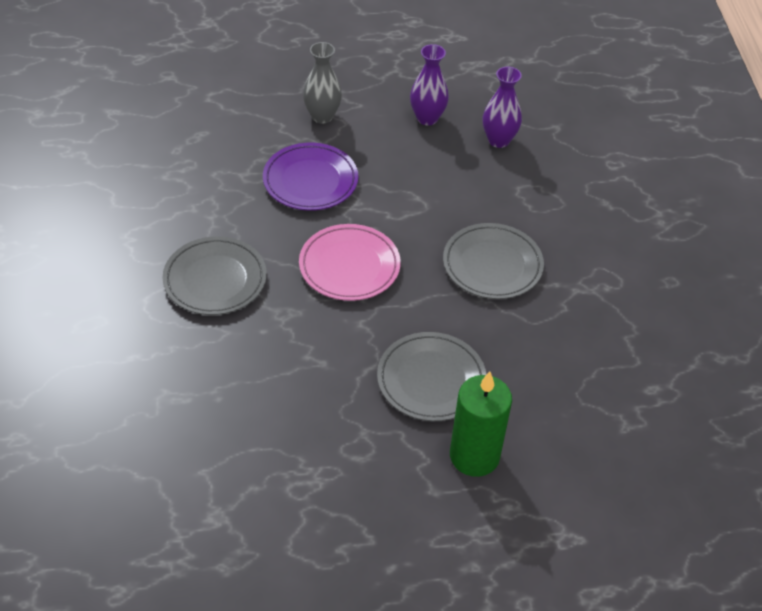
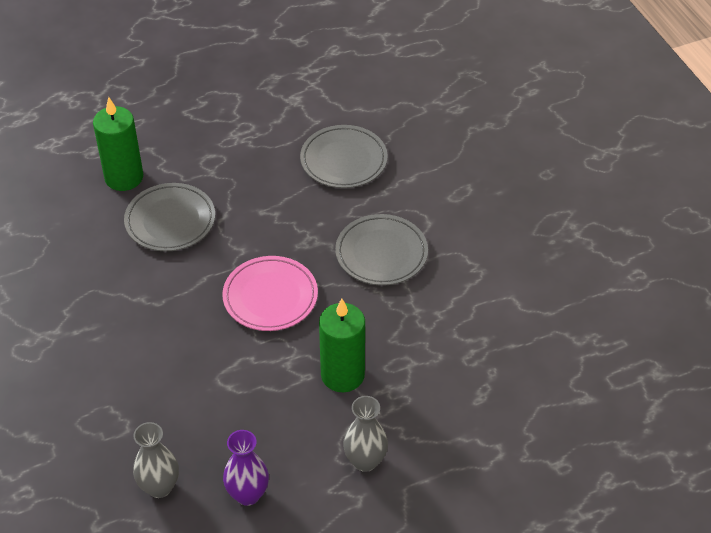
camera: 165 degrees right, 0 degrees up
(310, 181) = (342, 375): purple plate -> green candle
(492, 265) = (139, 334): grey plate -> grey plate (343, 160)
(498, 140) = (159, 487): purple vase -> grey vase

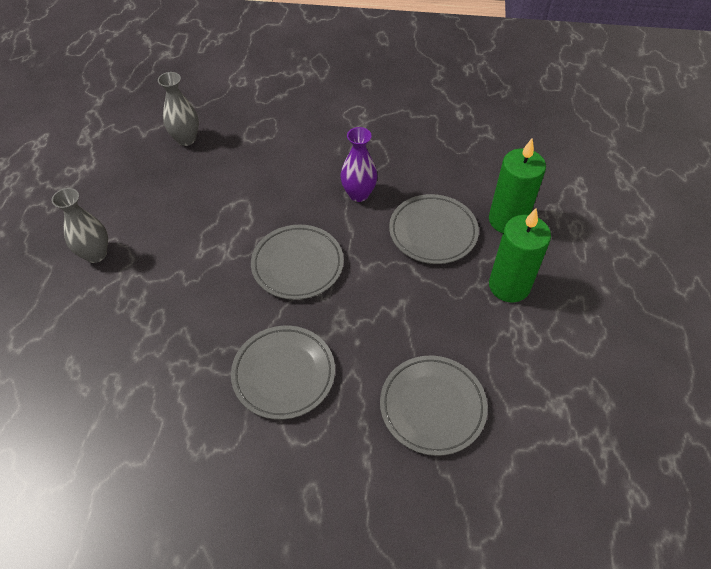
camera: 120 degrees right, 5 degrees up
(248, 494) = (137, 179): purple vase -> purple vase (358, 194)
(270, 297) = (297, 265): pink plate -> grey plate
(342, 375) = (180, 277): green candle -> green candle (509, 286)

